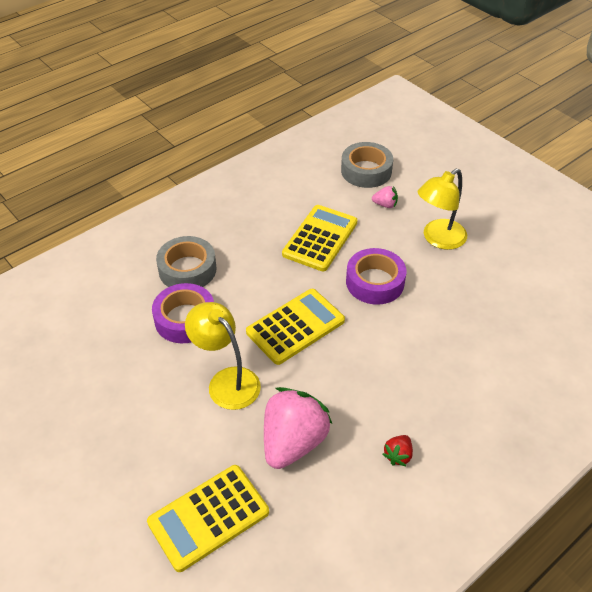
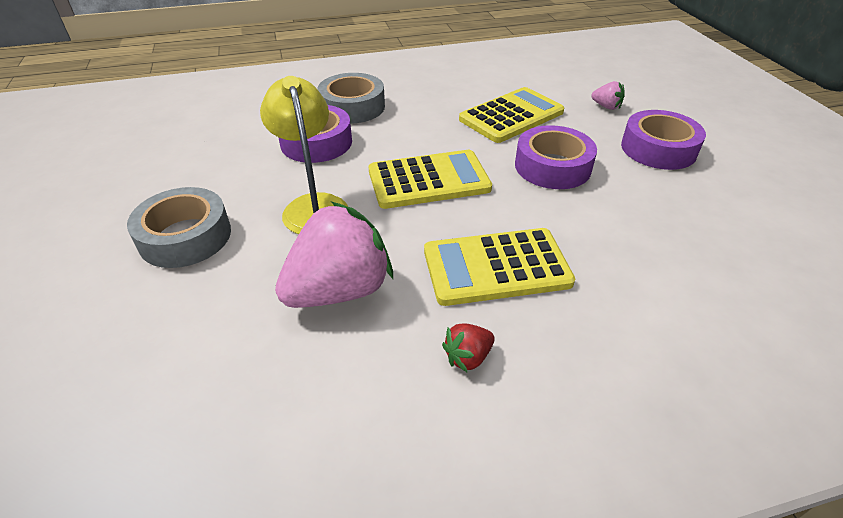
camera: 25 degrees right, 5 degrees down
(208, 517) = (173, 334): yellow calculator -> yellow calculator (496, 267)
(366, 171) = (600, 77): grey tape -> grey tape (185, 237)
(438, 239) = (658, 149): yellow lamp -> purple tape

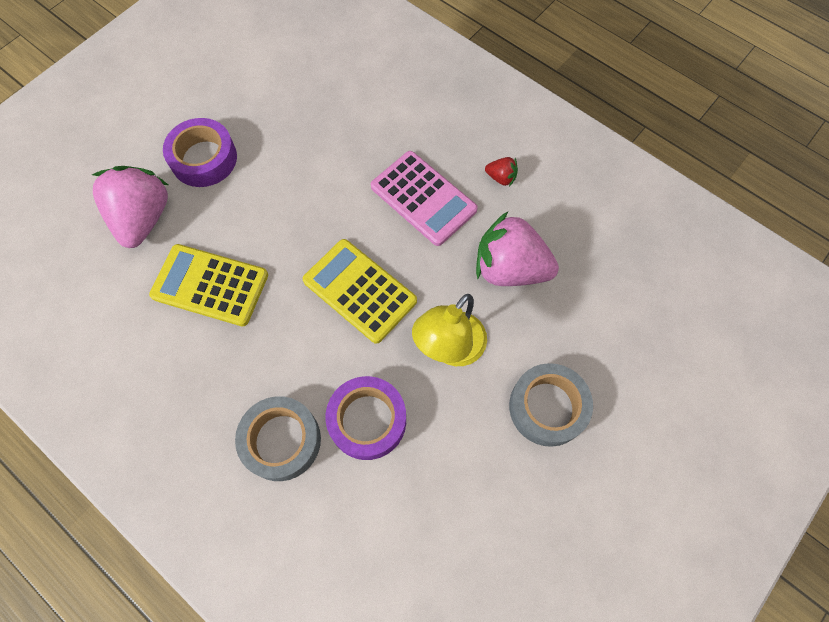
camera: 125 degrees left, 25 degrees up
(496, 267) = (423, 198): yellow calculator -> pink calculator
(552, 166) = (280, 217): purple tape -> none
(606, 106) = (143, 218): pink strawberry -> pink strawberry, size x2.32

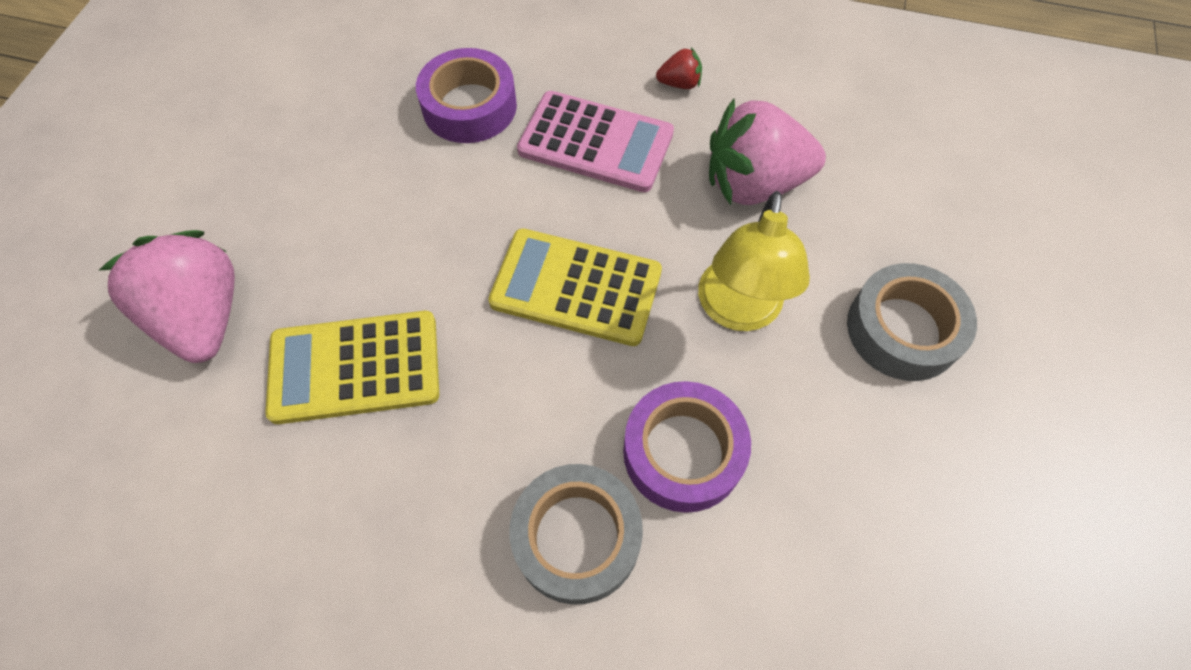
camera: 25 degrees left, 5 degrees down
(204, 158) = (259, 204): purple tape -> purple tape (469, 106)

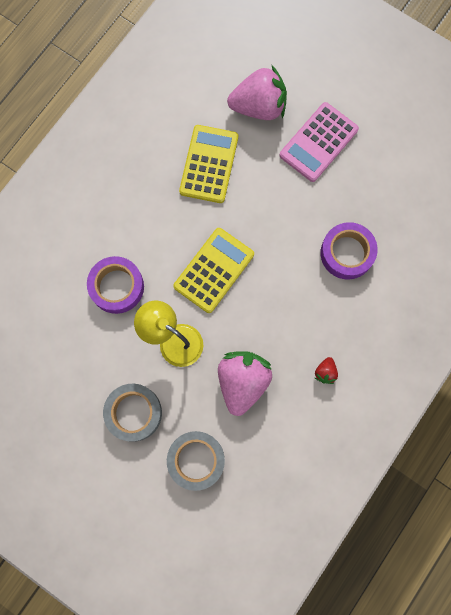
camera: 110 degrees right, 15 degrees up
(577, 537) = (100, 232): grey tape -> grey tape (196, 460)
(595, 142) = (298, 310): pink calculator -> pink calculator (318, 142)

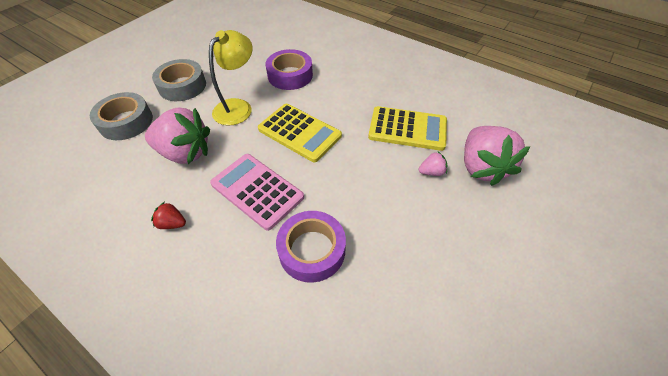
camera: 90 degrees right, 25 degrees down
(265, 150) = (431, 172): none -> pink strawberry
(318, 142) = (452, 223): pink calculator -> pink calculator (257, 190)

